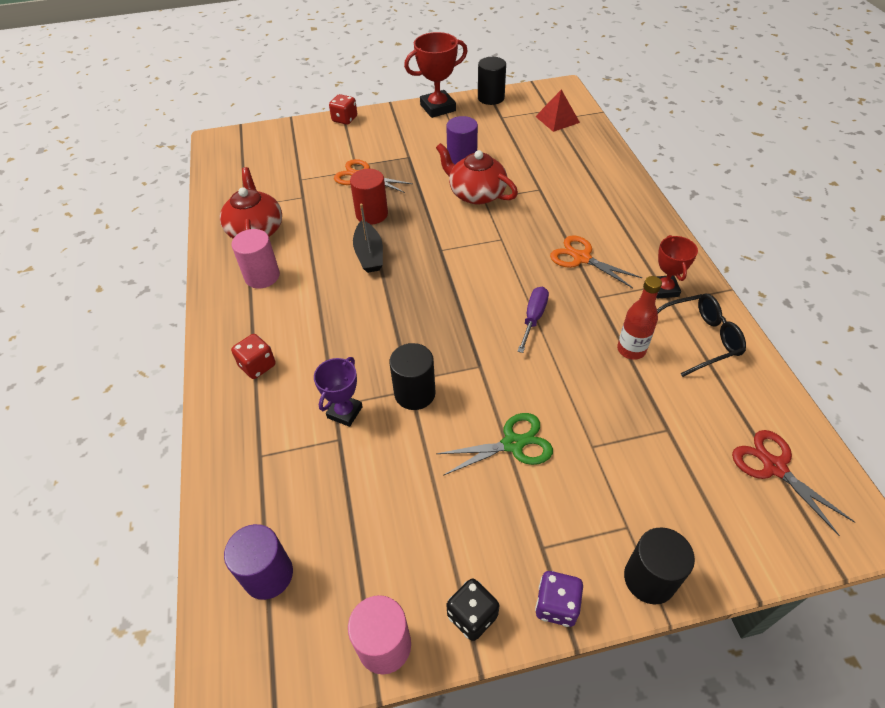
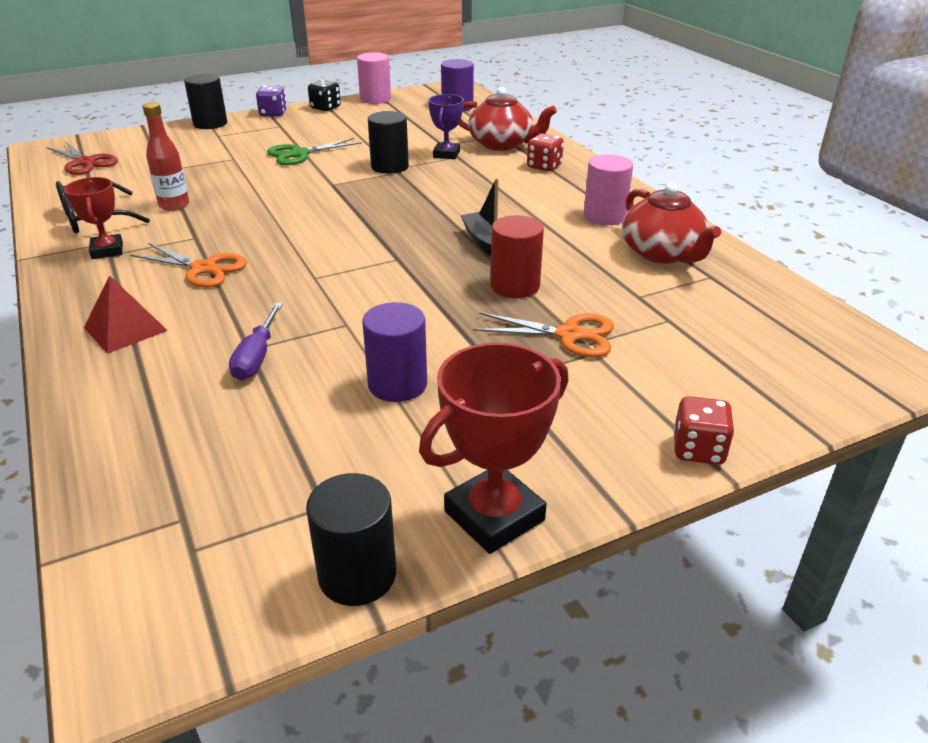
camera: 165 degrees right, 15 degrees down
(476, 193) = (360, 330): red teapot -> red teapot (502, 144)
(533, 318) = (275, 215): purple screwdriver -> purple screwdriver (257, 357)
(557, 119) = (178, 517): red pyramid -> red pyramid (125, 329)

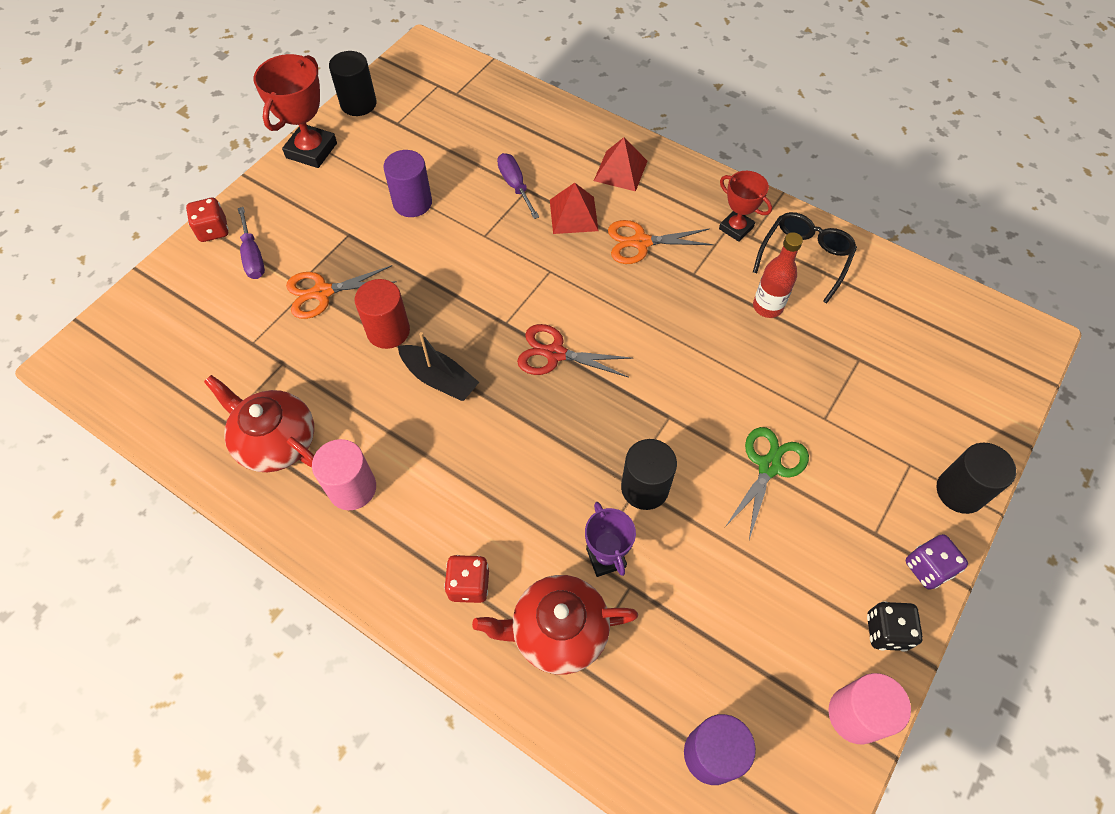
camera: 150 degrees right, 25 degrees up
(85, 162) = (949, 333): red scissors -> red scissors (555, 354)
(233, 309) = (573, 215): none -> red pyramid
(645, 398) = (253, 256): none -> purple screwdriver

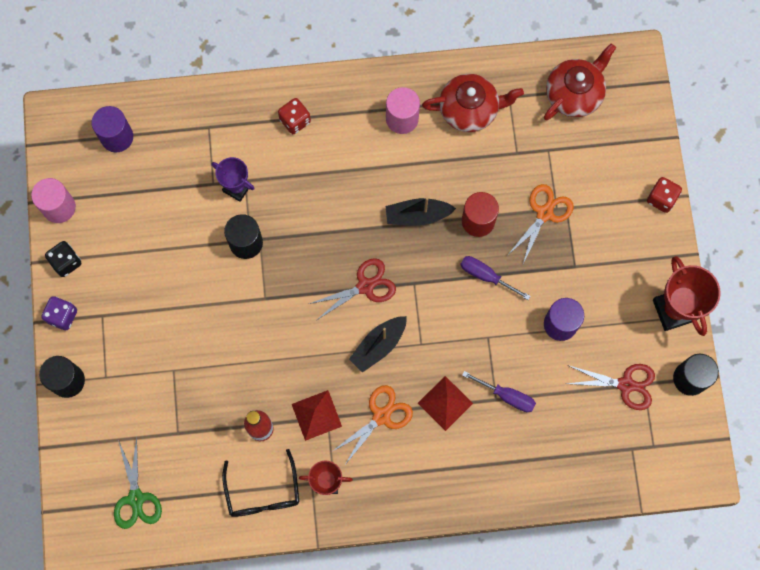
camera: 140 degrees right, 15 degrees up
(253, 256) = (615, 202): purple screwdriver -> purple screwdriver (486, 276)
(411, 131) = (625, 385): none -> red scissors
(557, 631) = (232, 134): red teapot -> red teapot (574, 93)
(591, 296) = (378, 345): none -> black boat
(620, 170) = (446, 471): red pyramid -> red pyramid (316, 415)
(769, 466) = (186, 311): green scissors -> green scissors (136, 498)

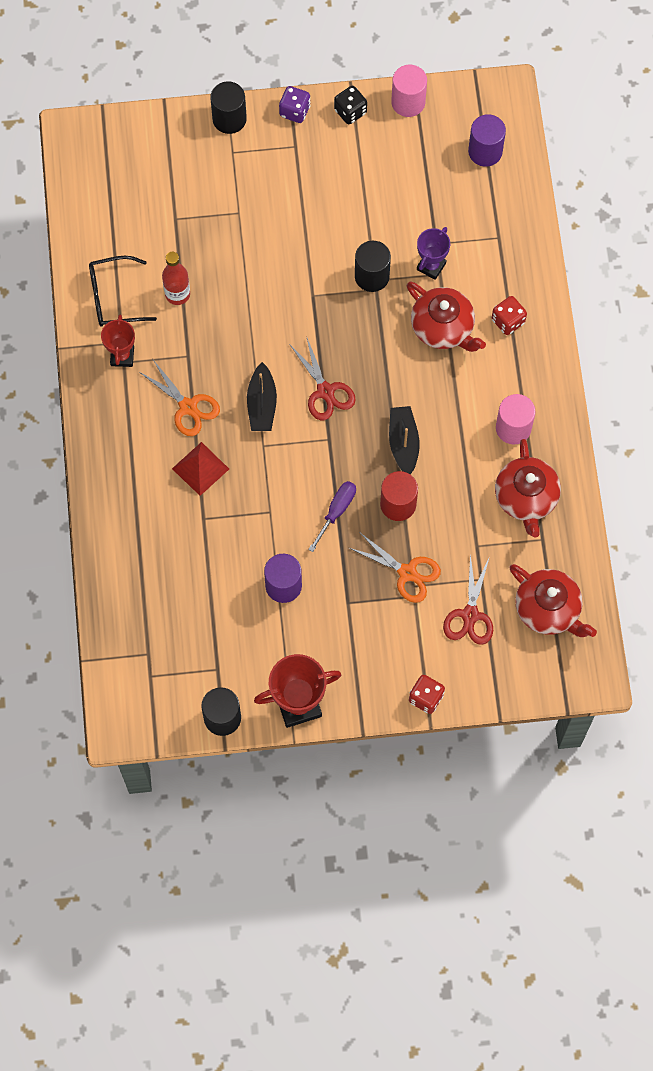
camera: 90 degrees right, 5 degrees down
(136, 498) = (112, 184): green scissors -> none
(300, 178) = (443, 327): none -> red teapot
(316, 415) = (190, 345): red pyramid -> none
(378, 345) = (262, 404): black boat -> black boat turned 135 degrees counterclockwise
(506, 396) = (207, 529): purple screwdriver -> none
(625, 385) = (216, 650): red scissors -> red scissors (470, 615)

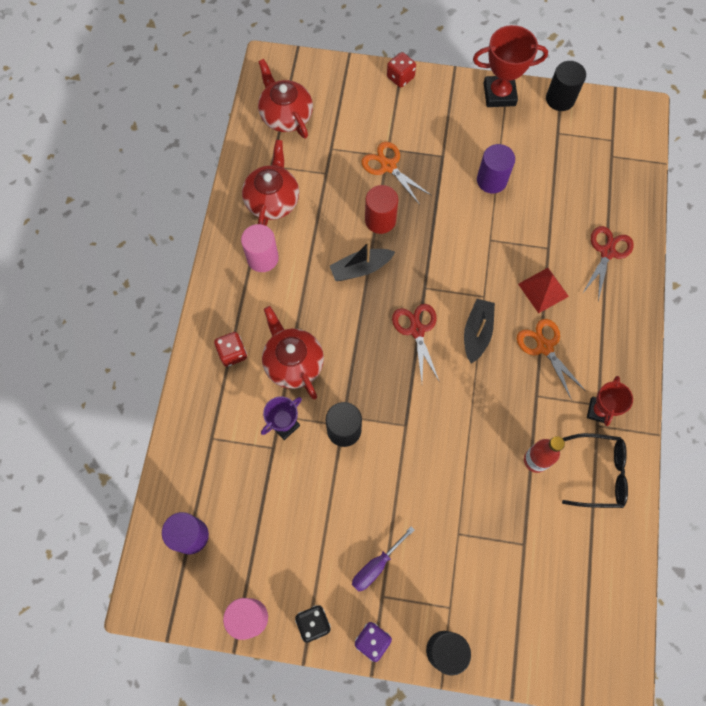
camera: 165 degrees left, 0 degrees up
(336, 511) = (433, 226): purple screwdriver -> purple screwdriver (376, 565)
(403, 443) = (360, 268): black boat -> black boat turned 60 degrees clockwise
(470, 615) = (348, 125): red scissors -> red scissors (607, 252)

